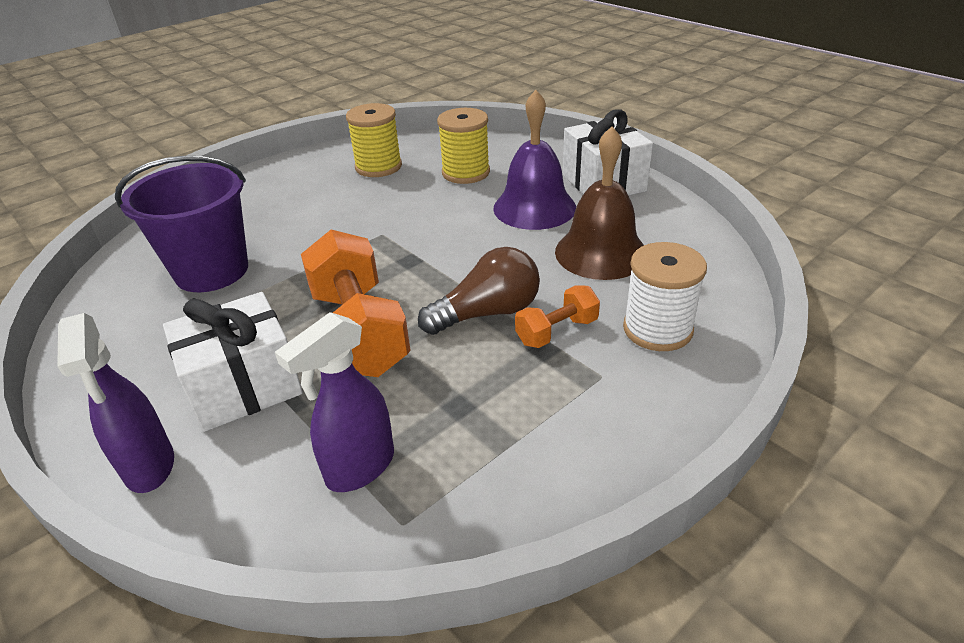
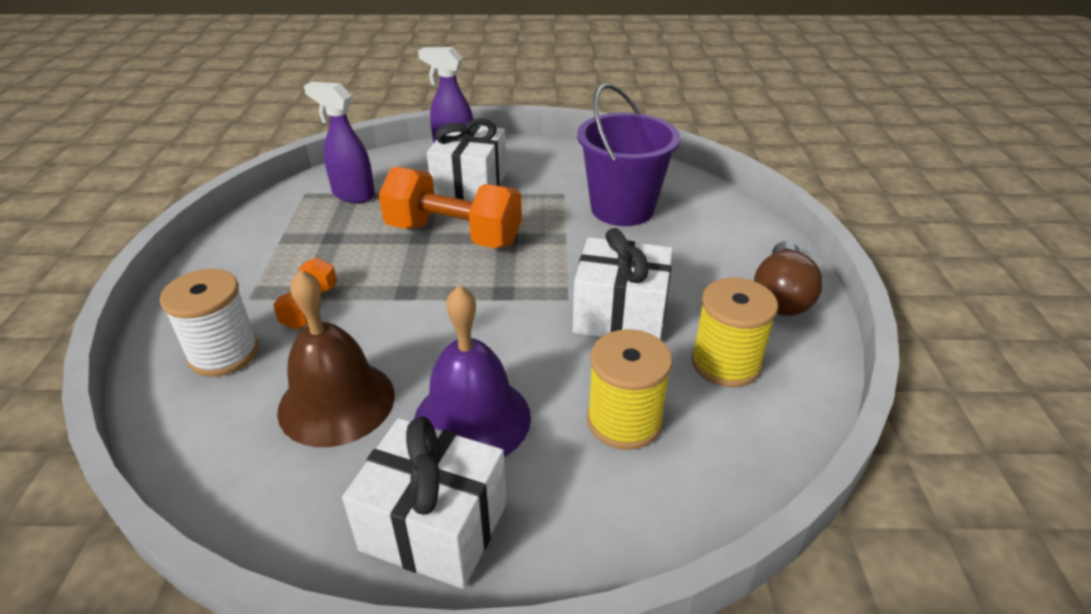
camera: 130 degrees right, 0 degrees up
(359, 468) = (353, 195): purple spray bottle -> purple spray bottle turned 60 degrees counterclockwise
(375, 209) = (620, 315): none -> white gift
(487, 313) = (380, 291): brown light bulb -> brown light bulb (781, 296)

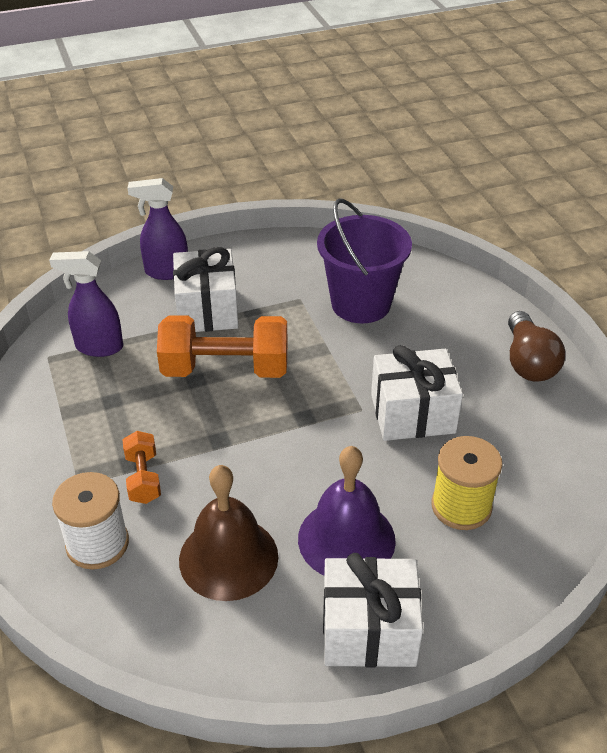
camera: 20 degrees left, 5 degrees up
(725, 363) = (512, 435): yellow spool -> none

